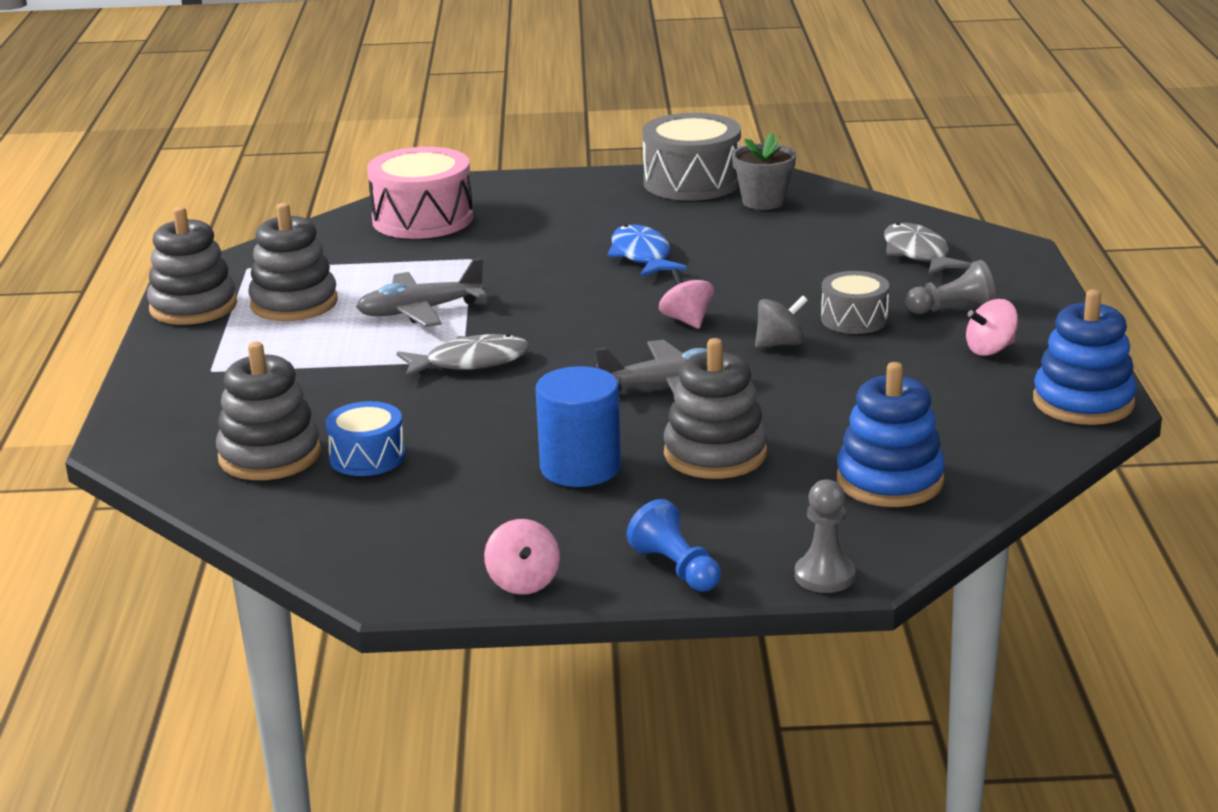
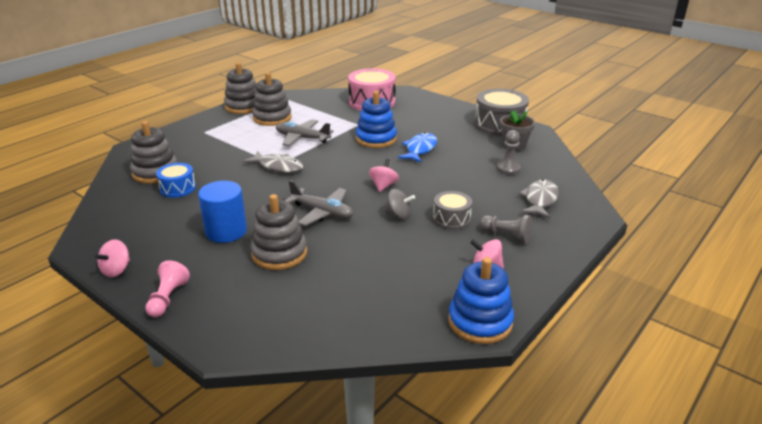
camera: 40 degrees right, 5 degrees up
(676, 568) = (168, 298): blue pawn -> pink pawn
(824, 576) = (205, 341): grey pawn -> grey pawn (508, 169)
(890, 481) = (317, 309): blue stacking toy -> blue stacking toy (376, 139)

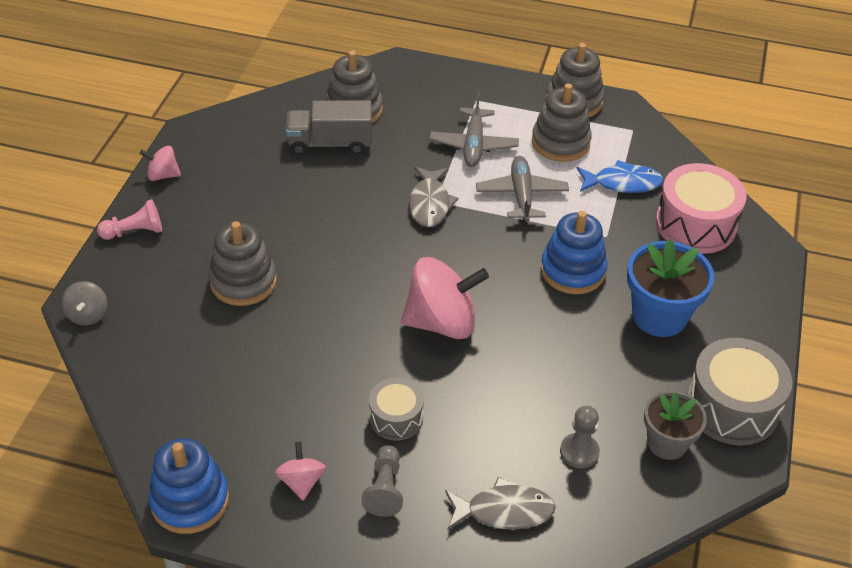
camera: 65 degrees right, 15 degrees up
(178, 188) = (330, 143): blue drum -> grey truck
(226, 231) = (265, 221): blue cylinder -> none
(322, 212) = (345, 285): grey plane -> grey plane (473, 145)
(383, 186) = (442, 322): pink spinning top -> pink spinning top, size x2.02
(399, 215) = (376, 361): grey spinning top -> grey spinning top (88, 315)
(420, 149) = (573, 329): blue fish -> blue fish (623, 183)
(427, 126) = (659, 316): none -> blue flower pot

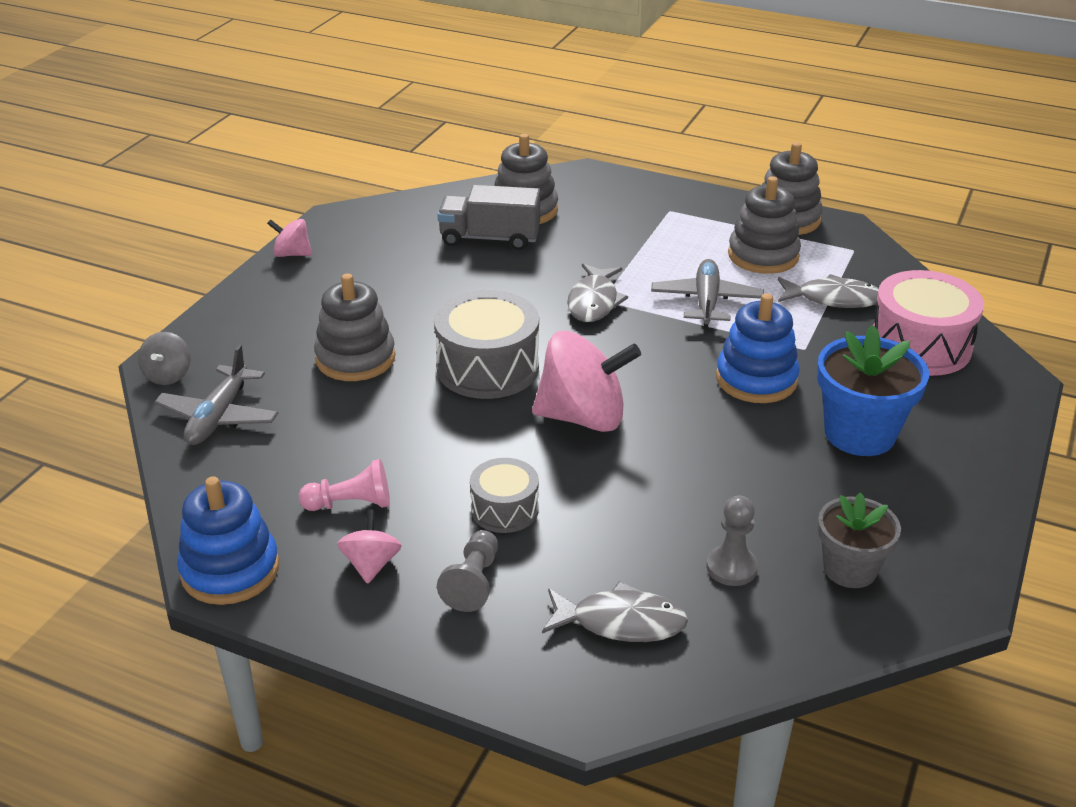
camera: 10 degrees right, 10 degrees down
(135, 232) = (245, 303): pink pawn -> pink pawn (351, 504)
(473, 145) = (658, 251): grey plane -> grey plane (219, 416)
(623, 183) = (833, 299): blue fish -> grey fish
(732, 407) = (943, 538): grey drum -> grey drum (487, 367)

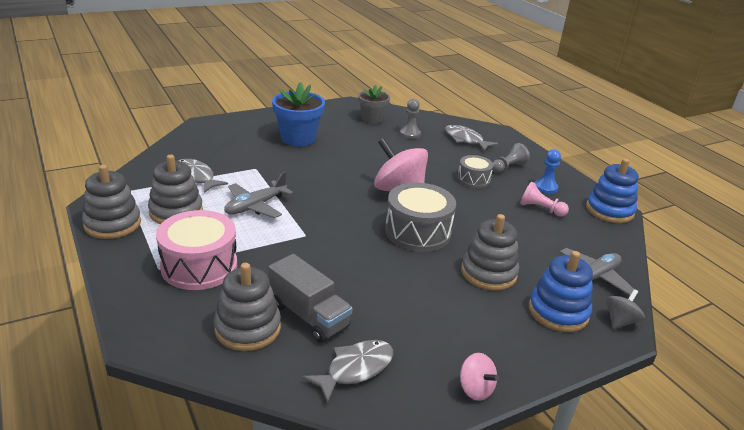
camera: 145 degrees left, 5 degrees down
(371, 564) = (545, 187): pink spinning top -> blue pawn
(594, 302) = (312, 236): grey fish -> grey fish (355, 369)
(756, 379) = (300, 169): blue stacking toy -> blue stacking toy (558, 312)
(919, 346) = (208, 147): pink drum -> pink drum (199, 266)

